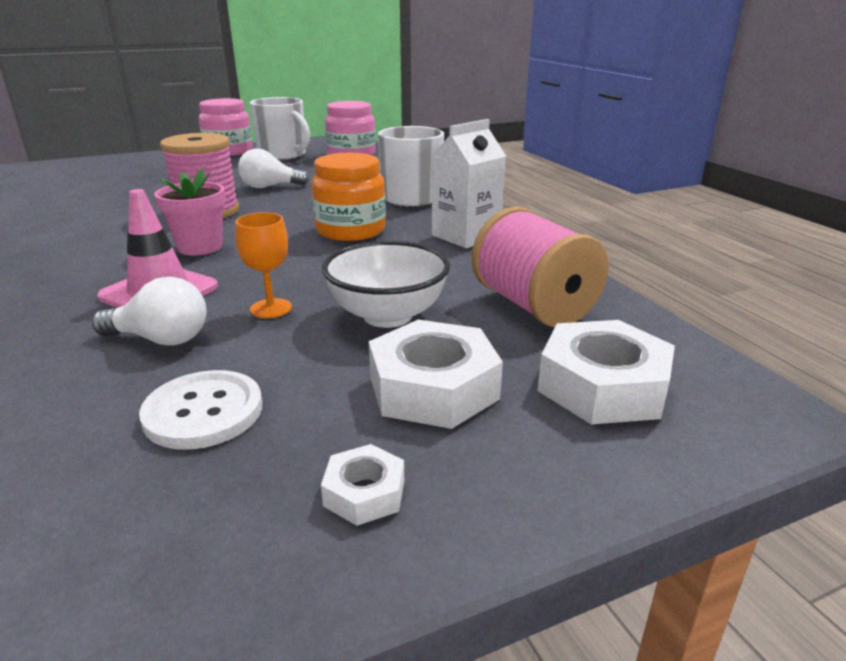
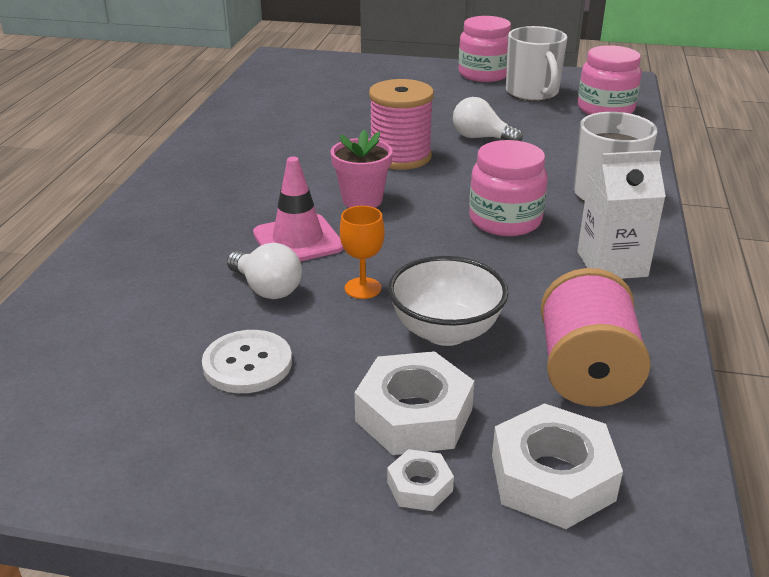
camera: 35 degrees right, 5 degrees up
(350, 230) = (505, 220): orange jar -> pink jar
(364, 493) = (291, 472): white nut -> white nut (420, 486)

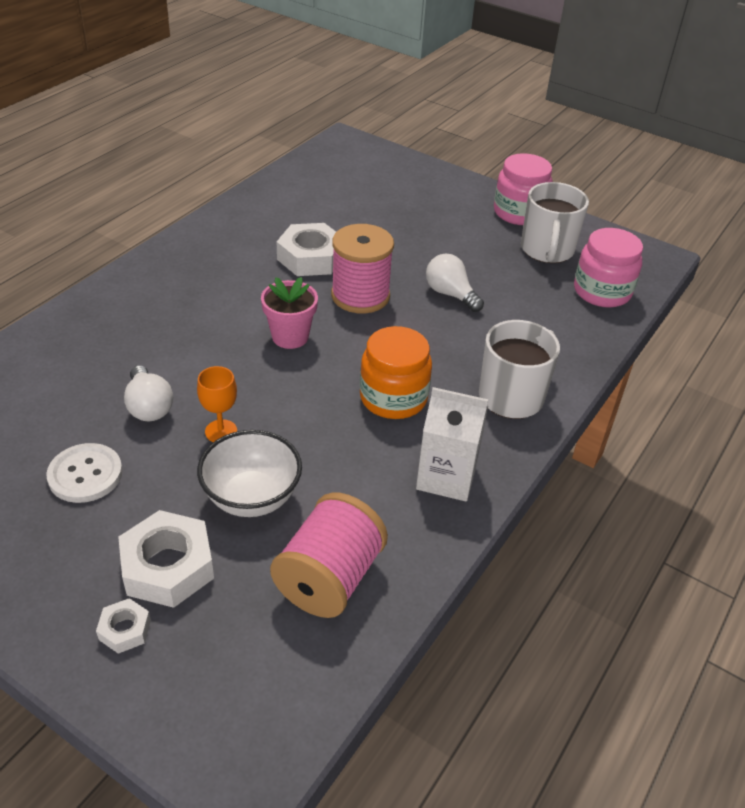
camera: 20 degrees right, 10 degrees up
(298, 240) = (207, 364): pink traffic cone -> none
(505, 220) = (393, 398): pink jar -> orange jar
(552, 477) = (223, 661): white nut -> white nut (310, 258)

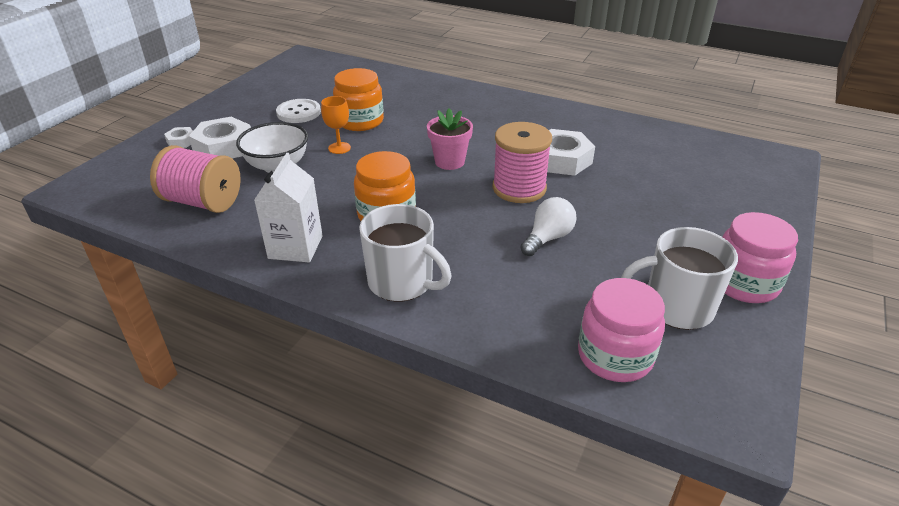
camera: 85 degrees right, 5 degrees down
(149, 406) = (360, 121): white light bulb -> orange jar

